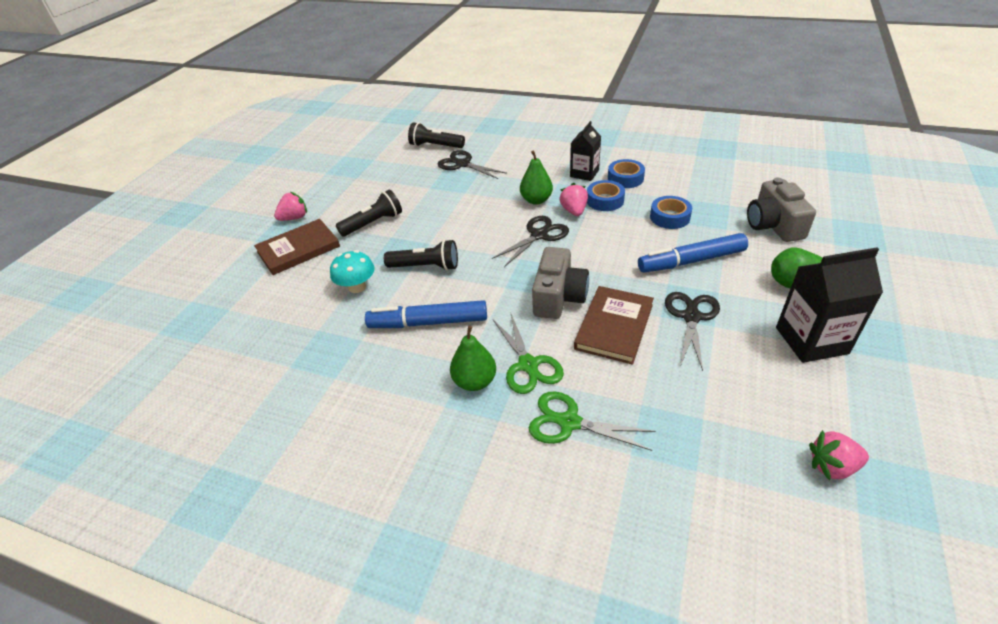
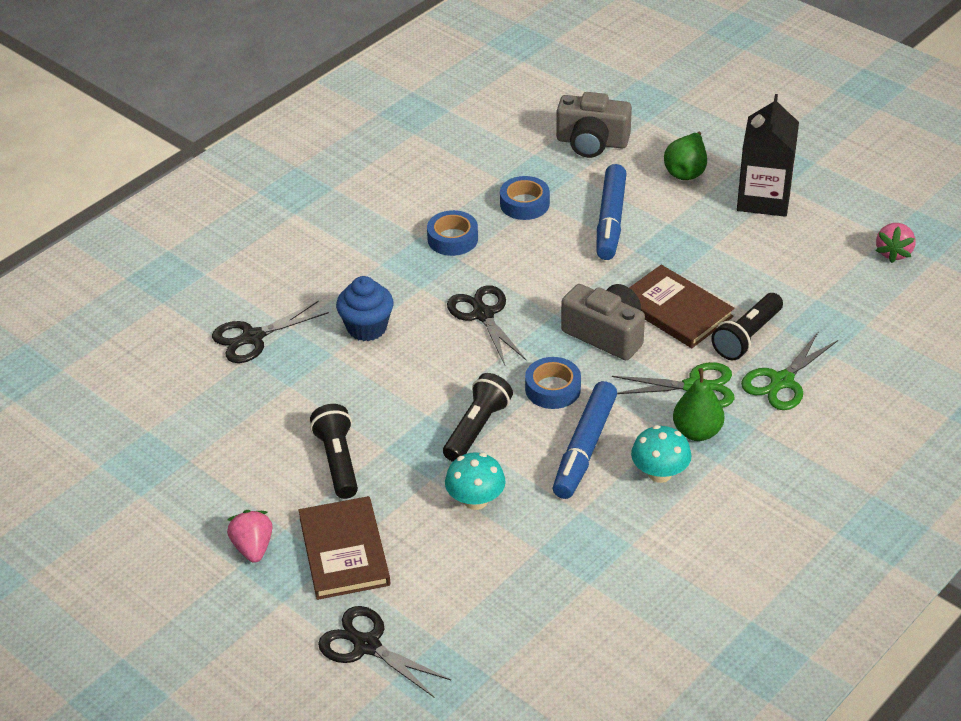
camera: 70 degrees left, 0 degrees up
(417, 372) = (660, 473): none -> turquoise mushroom
(435, 146) = (170, 353): black flashlight -> black flashlight (747, 337)
(495, 196) = (367, 328): none -> blue cupcake
(536, 200) = (405, 294): green pear -> none
(574, 211) = (455, 271): pink strawberry -> none
(584, 173) = (378, 234): black carton -> none
(625, 178) = (418, 206): blue tape -> blue tape (553, 389)
(691, 317) = (692, 255): black scissors -> black scissors (366, 645)

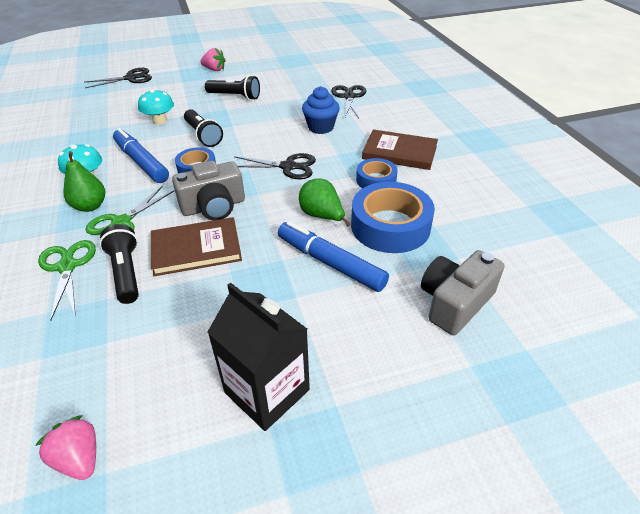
camera: 120 degrees right, 0 degrees up
(344, 551) = (182, 85): brown book -> brown book (399, 152)
(524, 204) = (390, 226): blue tape -> blue tape, size x1.77
(686, 171) = (360, 350): green pear -> green pear (322, 216)

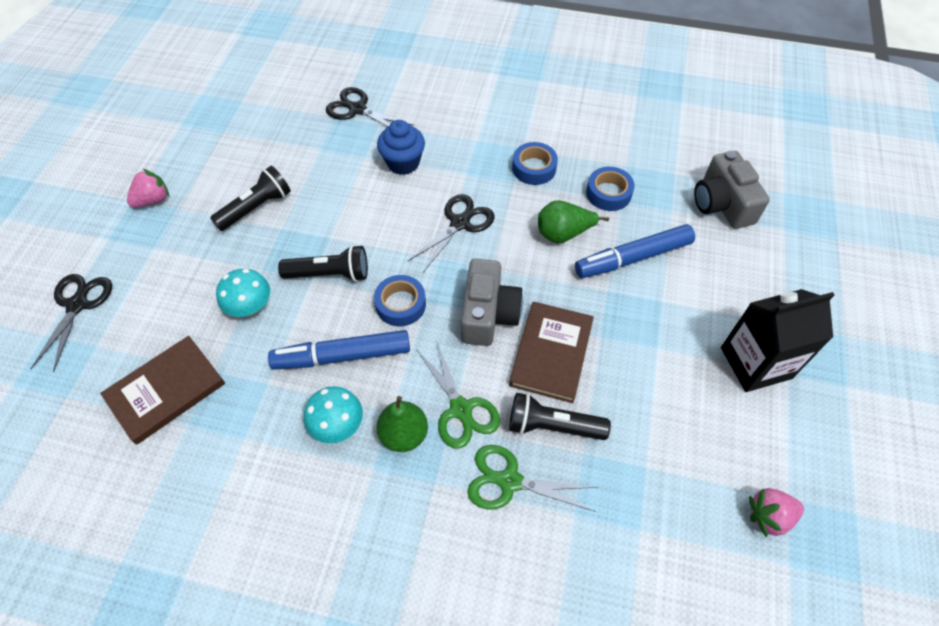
camera: 60 degrees left, 15 degrees up
(390, 226) = (608, 193): blue tape -> blue tape, size x0.56
(399, 152) = (501, 128): brown book -> brown book (166, 391)

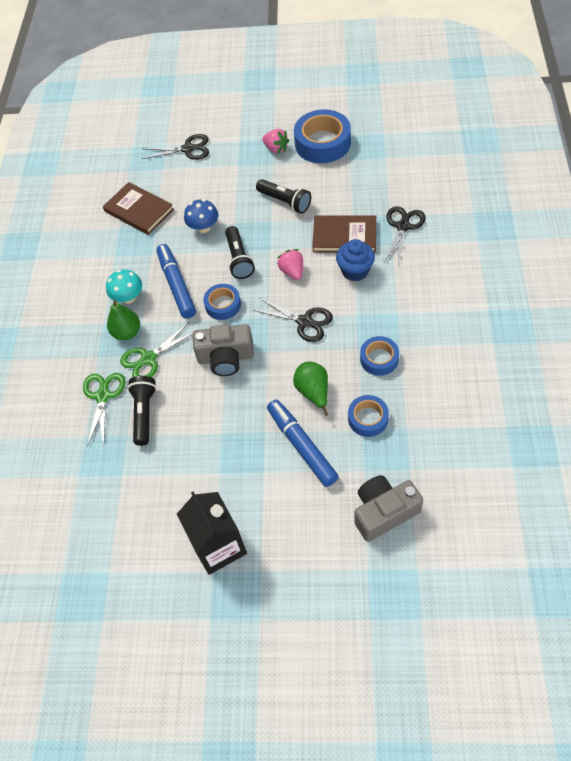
camera: 85 degrees right, 0 degrees up
(177, 151) = (322, 143): none -> blue tape
(250, 307) = (203, 227): turquoise mushroom -> blue mushroom
(551, 353) = (201, 403): brown book -> brown book (344, 236)
(769, 516) = (95, 558): pink strawberry -> pink strawberry (292, 271)

